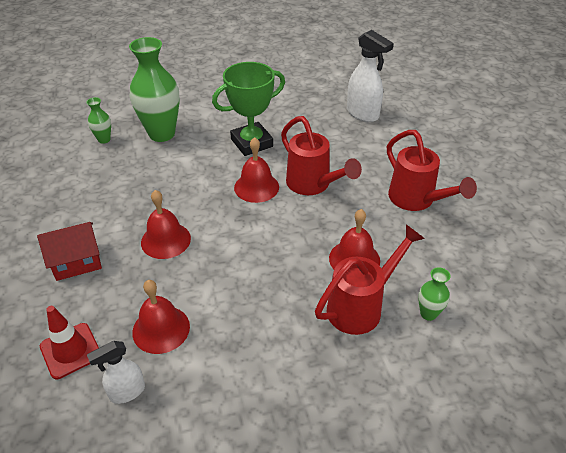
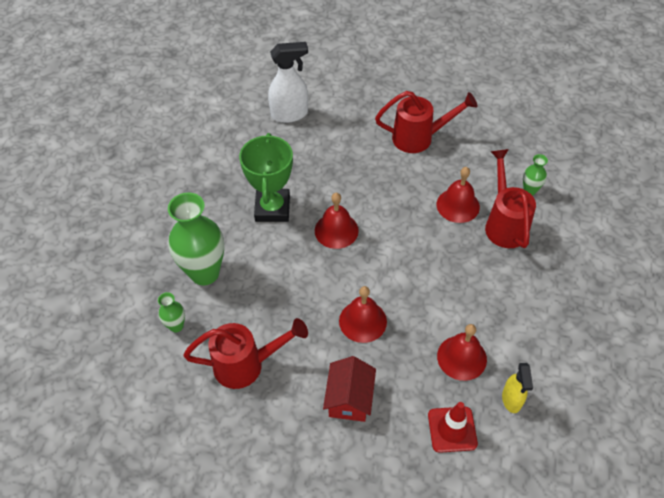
camera: 60 degrees left, 10 degrees up
(127, 392) = (511, 400): white spray bottle -> yellow spray bottle
(313, 185) = (360, 191): red watering can -> red watering can (247, 365)

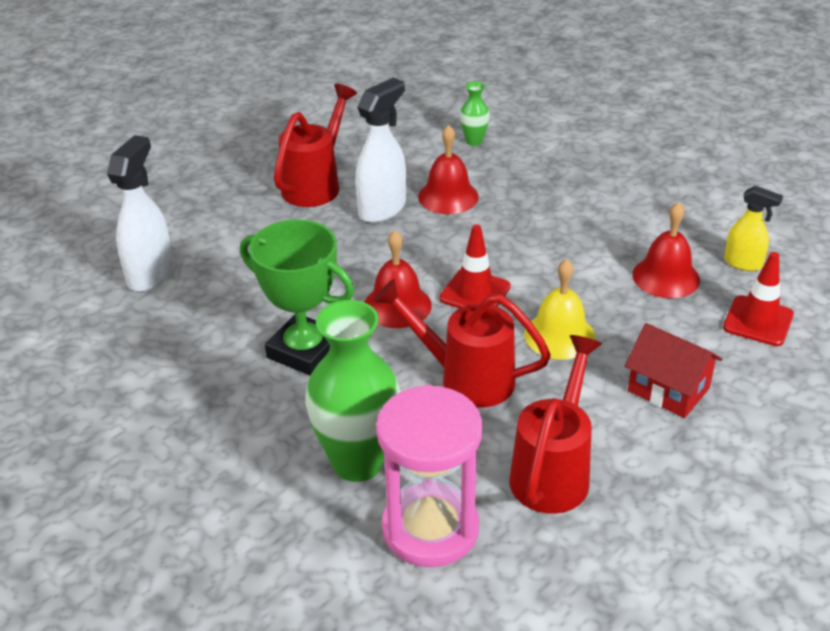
camera: 60 degrees left, 15 degrees down
(176, 326) = (430, 529): green vase -> pink hourglass
(362, 321) = (559, 335): red bell -> yellow bell
(373, 261) = (475, 292): none -> red traffic cone
(420, 180) = (382, 209): none -> white spray bottle
(504, 223) = (504, 175): red watering can -> red watering can (465, 378)

